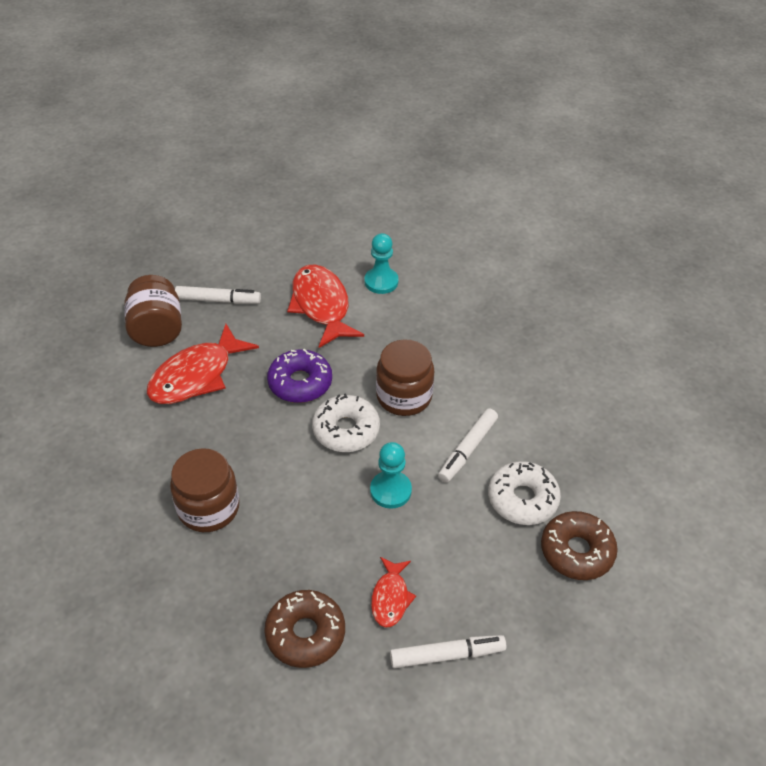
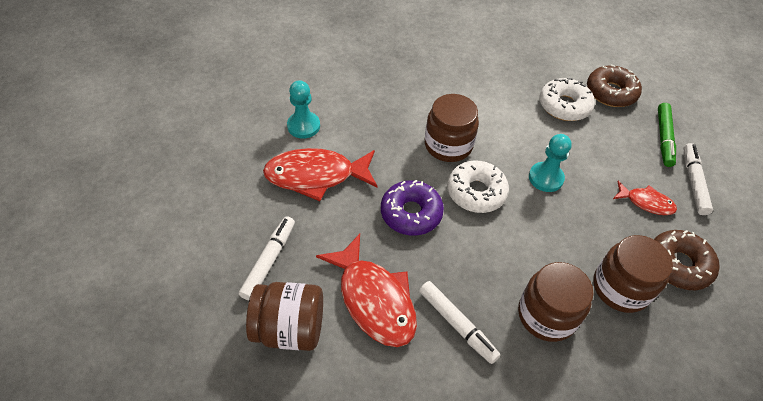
camera: 75 degrees left, 5 degrees up
(257, 573) = (620, 288): none -> brown jar
(467, 450) = (513, 122): white marker -> white marker (457, 324)
(515, 619) = (663, 138): none -> green marker

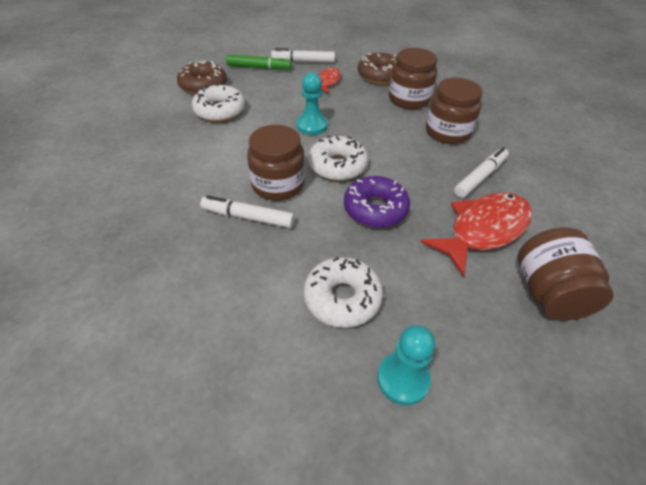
camera: 95 degrees left, 5 degrees down
(269, 261) = (481, 328): white marker -> white marker (248, 217)
(303, 126) = (254, 326): turquoise pawn -> turquoise pawn (403, 379)
(316, 176) = (342, 298): red fish -> white donut

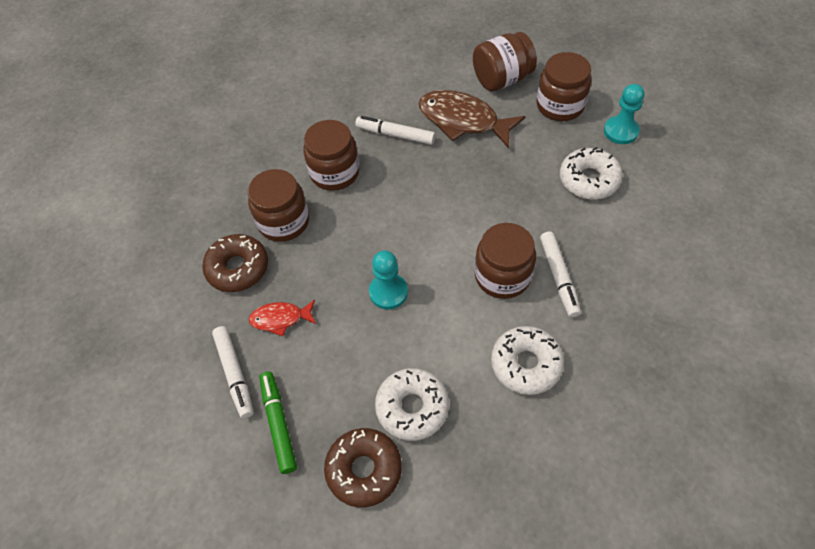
camera: 110 degrees left, 10 degrees up
(337, 166) = (444, 241): white donut -> white donut (526, 364)
(375, 209) = (485, 192): purple donut -> none
(479, 332) = (560, 105): none -> brown jar
(483, 230) = (463, 120): red fish -> brown fish

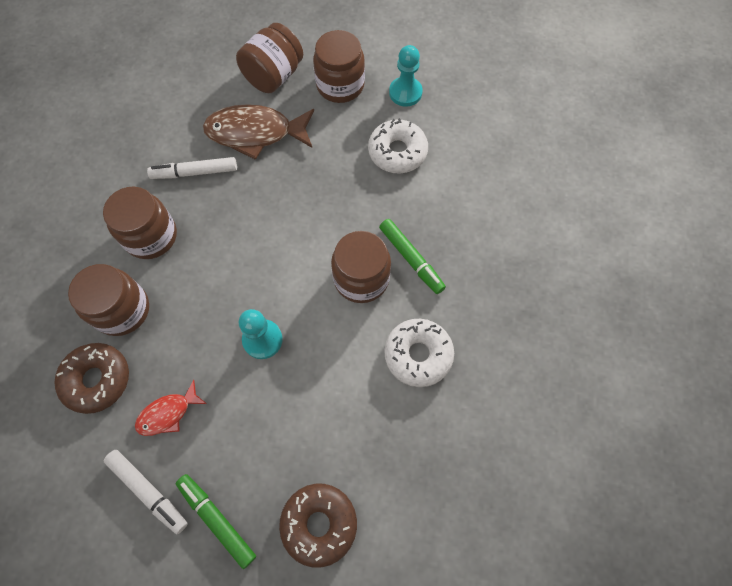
camera: 30 degrees left, 10 degrees up
(412, 407) = (336, 443): white donut -> none
(559, 277) = (411, 259): white marker -> green marker

